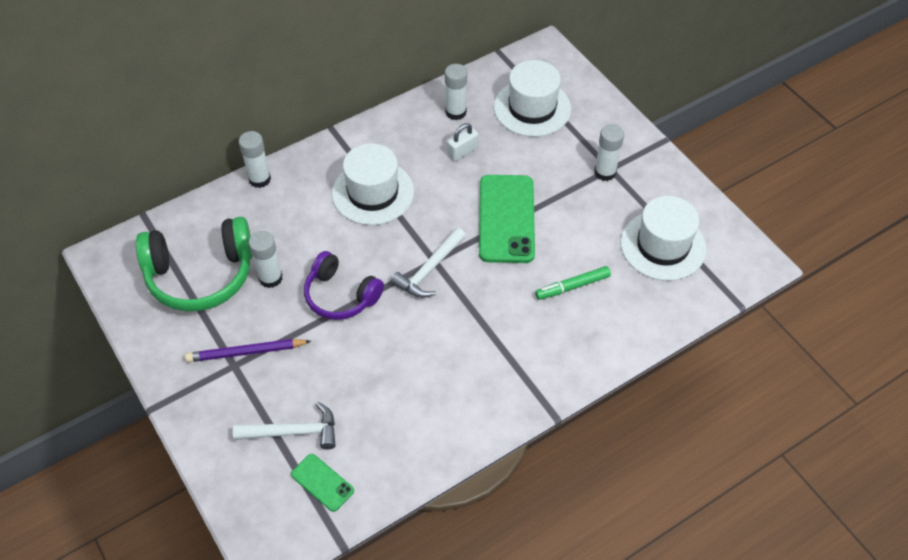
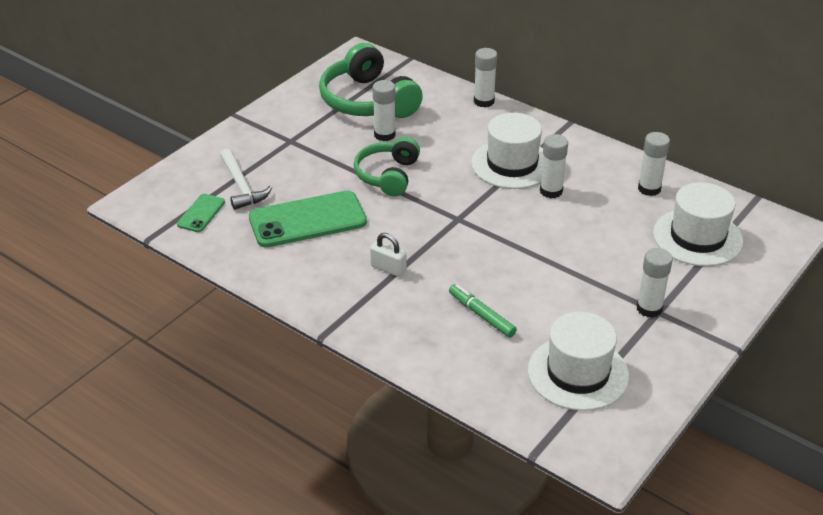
camera: 70 degrees right, 15 degrees down
(246, 352) = (305, 143): purple pencil -> none
(341, 295) = (388, 175): purple headphones -> green headphones
(427, 179) = (551, 191): none -> white glue stick
(429, 270) = (445, 218): white hammer -> none
(462, 152) = (601, 205): white padlock -> white padlock (388, 268)
(506, 219) = (537, 252): green phone -> green phone (307, 220)

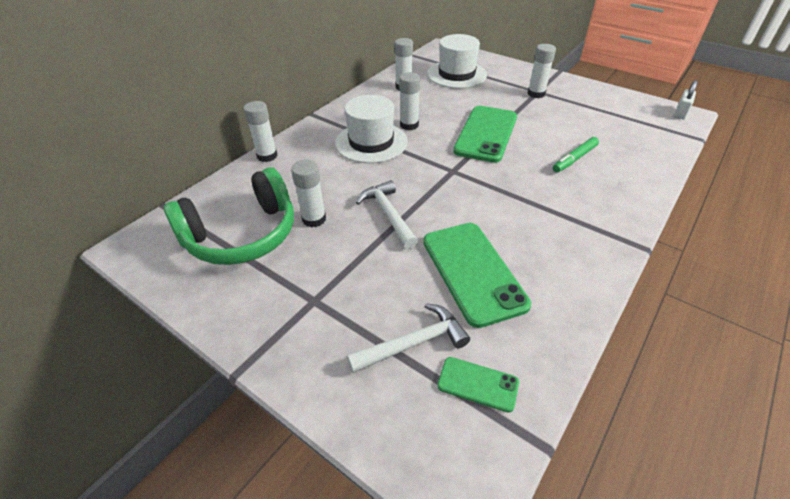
camera: 90 degrees left, 5 degrees up
(388, 175) = (388, 214): green headphones -> white hammer
(388, 268) = (535, 210): white padlock -> white padlock (680, 113)
(534, 249) = (485, 134): none -> green phone
(578, 373) = (614, 121): white hat -> none

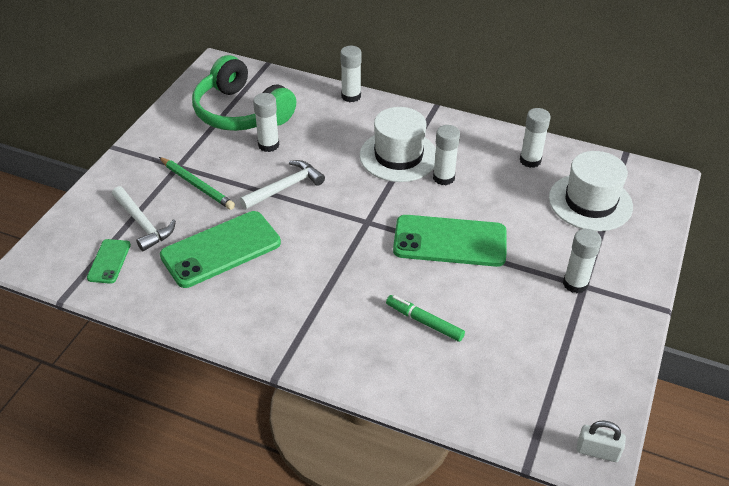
camera: 75 degrees right, 0 degrees up
(358, 284) = (197, 185): none -> green pencil

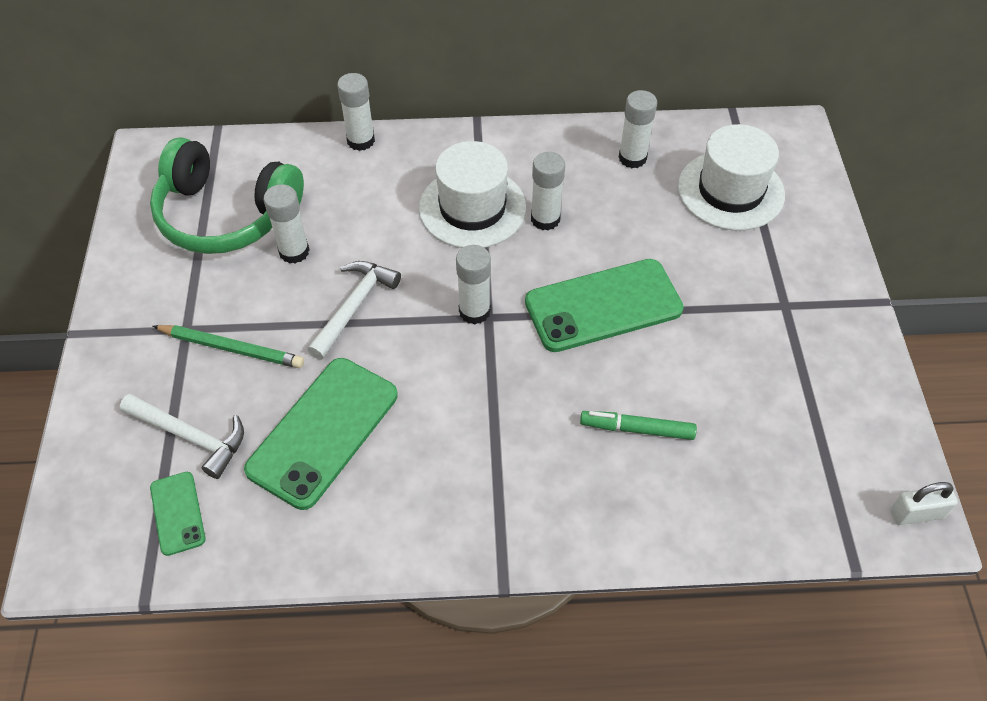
camera: 25 degrees left, 10 degrees up
(575, 284) = (774, 307): white glue stick -> white glue stick (474, 311)

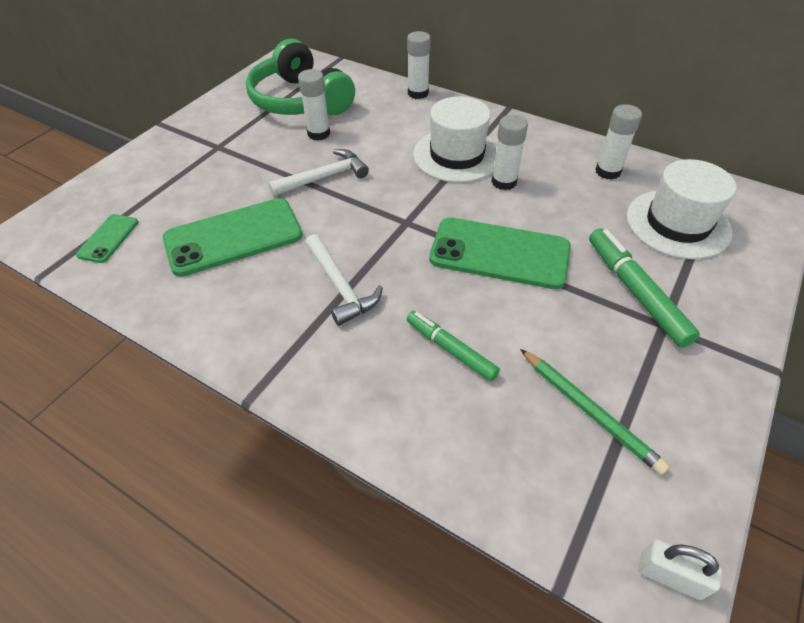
camera: 35 degrees right, 5 degrees down
(190, 437) = (159, 202): white hammer -> white hammer (340, 286)
(232, 348) = (231, 167): green pencil -> green pencil (589, 411)
(474, 311) = (400, 214): white glue stick -> none
(743, 284) = (635, 292): none -> green marker

